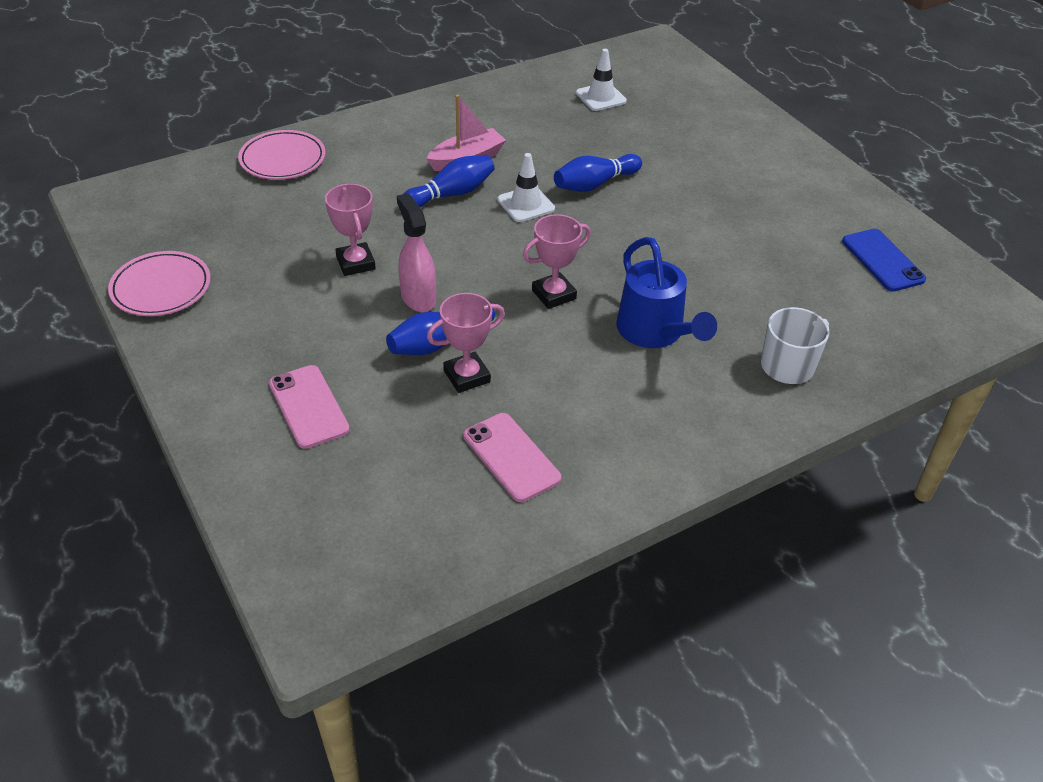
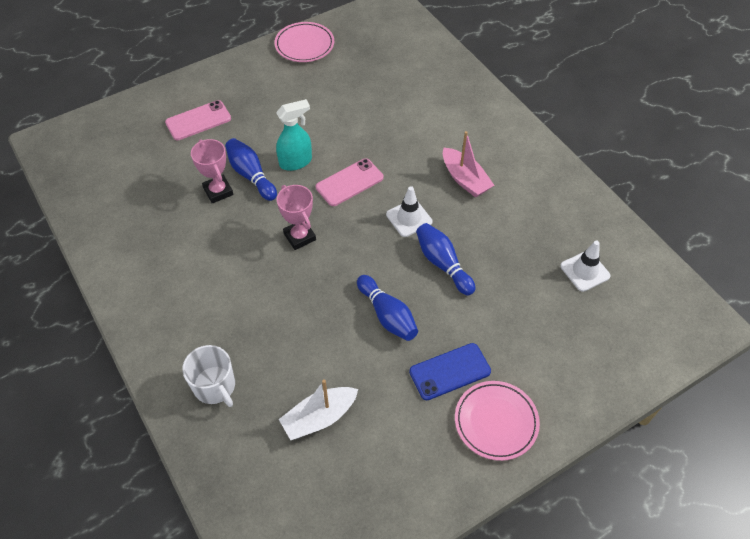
camera: 90 degrees right, 10 degrees up
(283, 159) = (447, 78): pink plate -> pink plate (496, 422)
(355, 263) = (331, 127): pink trophy -> none
(418, 298) = (296, 162): pink spray bottle -> turquoise spray bottle
(451, 194) = (416, 172): blue bowling pin -> blue bowling pin (387, 315)
(511, 457) = (145, 216): pink phone -> pink phone (349, 182)
(655, 333) = (256, 298): blue watering can -> none
(809, 281) = (319, 417): none -> white boat
(882, 260) = (350, 488): blue phone -> blue phone (450, 371)

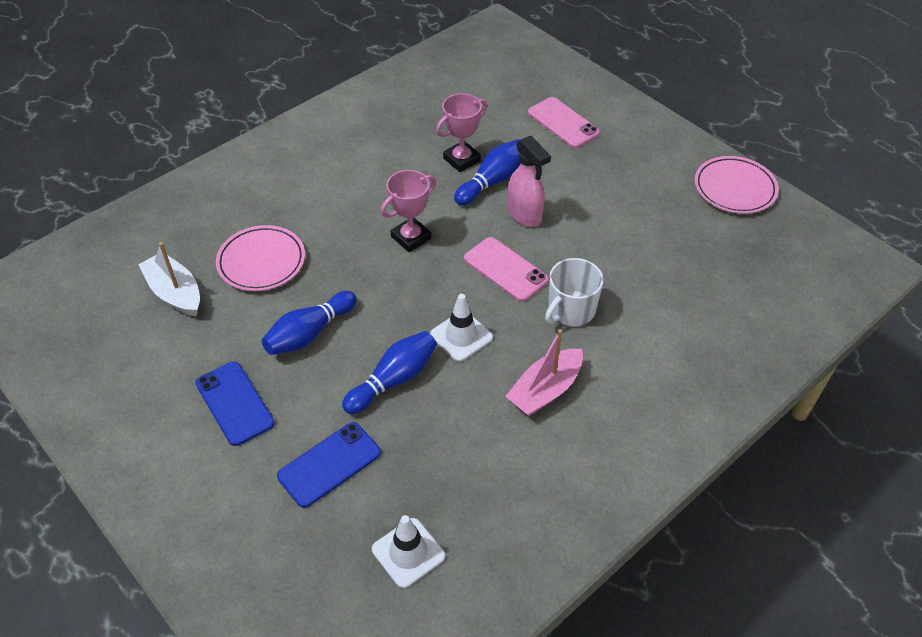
camera: 80 degrees right, 5 degrees down
(215, 386) = (211, 207): white mug -> white mug (570, 310)
(296, 162) = (524, 215): turquoise spray bottle -> pink spray bottle
(496, 422) = (167, 457): pink plate -> pink plate (261, 262)
(513, 310) = (329, 464): none -> blue phone

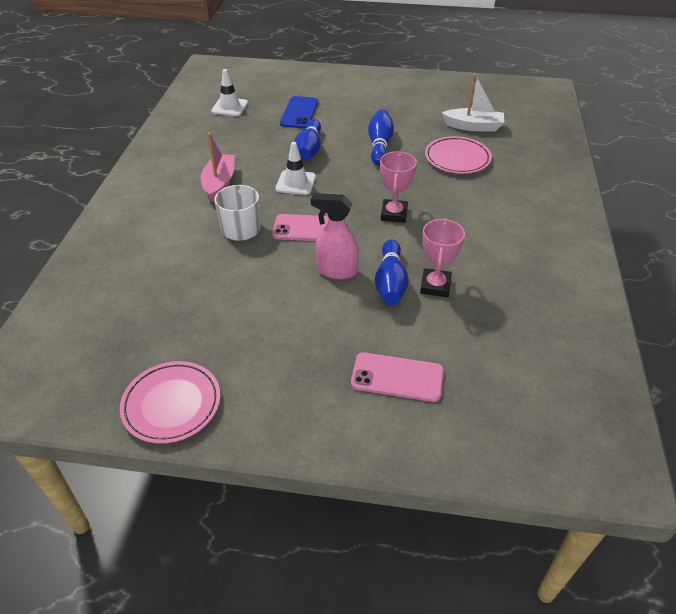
camera: 140 degrees right, 5 degrees down
(235, 403) = (372, 109): blue phone -> none

